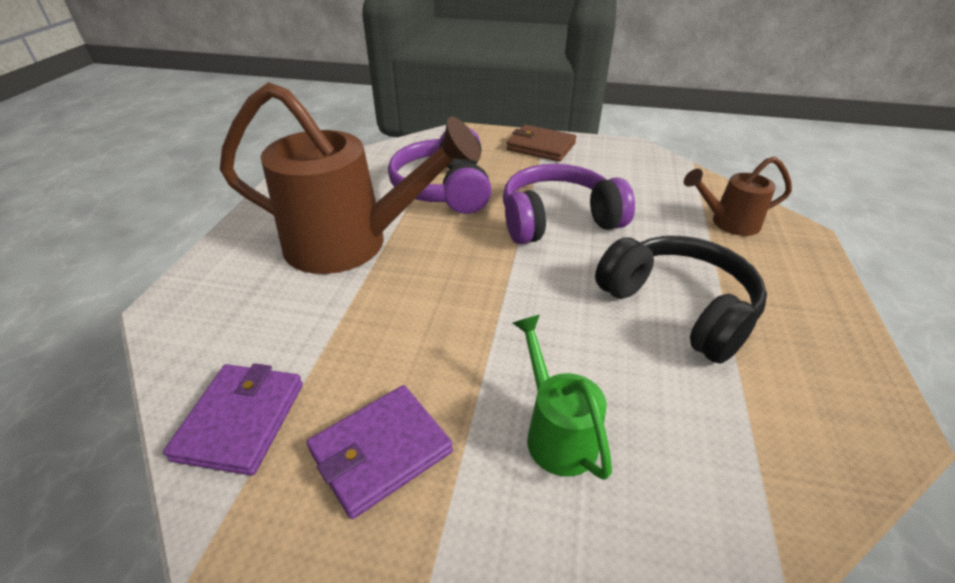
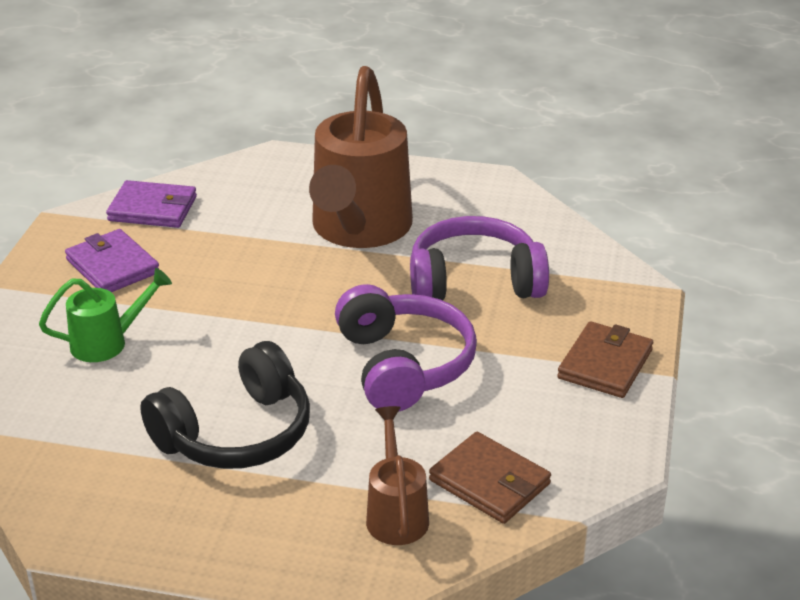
camera: 90 degrees right, 5 degrees down
(676, 188) = (489, 482): none -> brown wallet

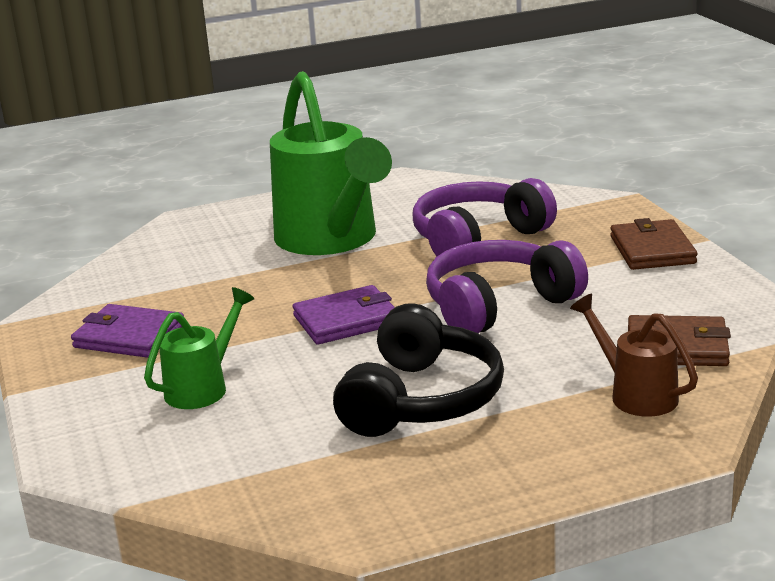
camera: 30 degrees left, 10 degrees down
(152, 209) = (113, 287): purple wallet -> purple wallet (346, 320)
(358, 230) = (331, 240): brown watering can -> green watering can
(403, 365) = (499, 305): purple headphones -> purple headphones turned 75 degrees counterclockwise

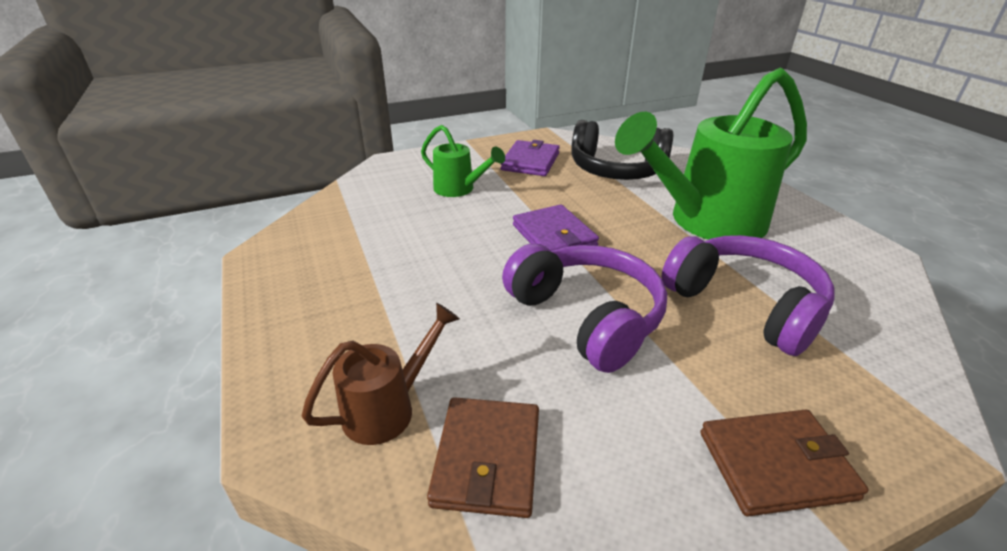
camera: 85 degrees right, 10 degrees up
(421, 400) = (418, 274): black headphones -> black headphones (617, 170)

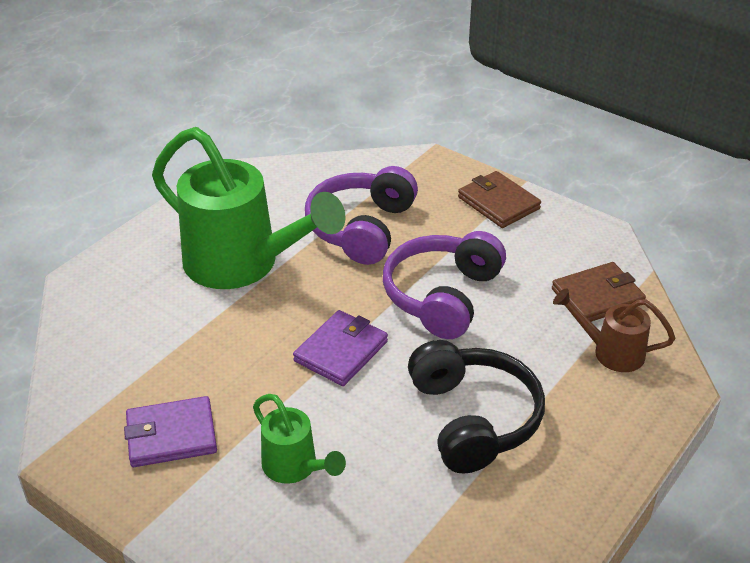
camera: 120 degrees left, 5 degrees up
(459, 189) = (295, 467): green watering can -> green watering can turned 135 degrees clockwise
(617, 170) = (153, 351): black headphones -> black headphones (473, 419)

